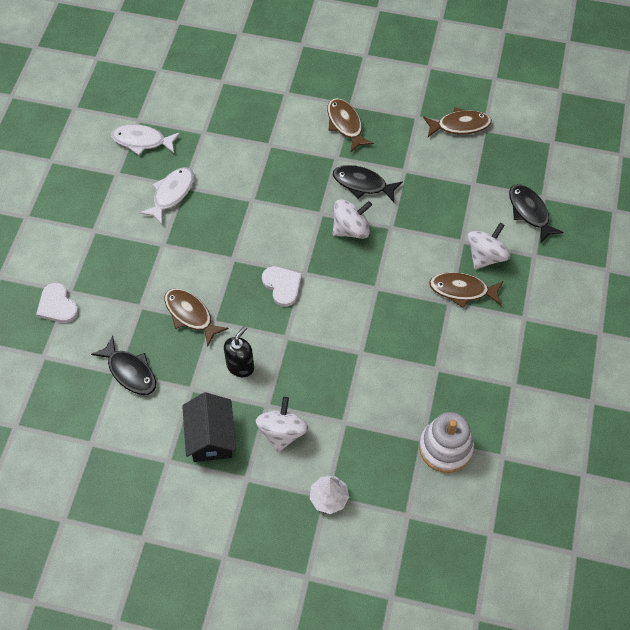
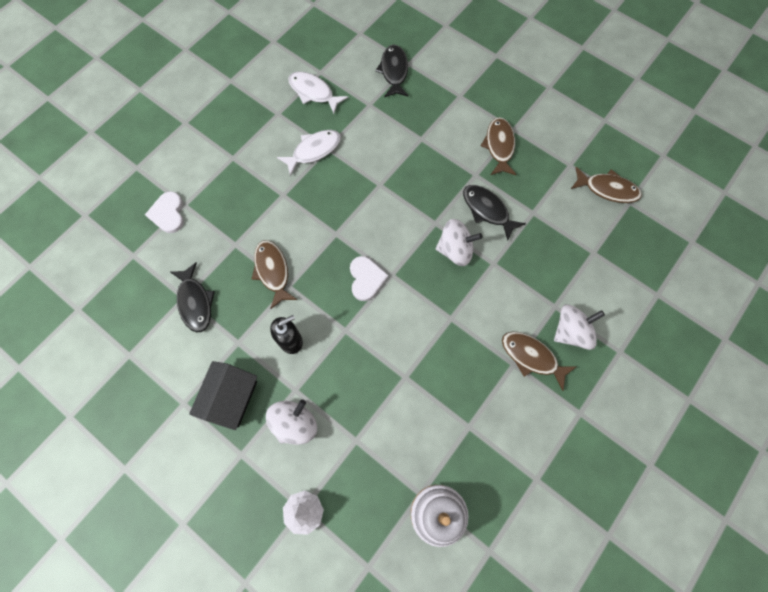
camera: 25 degrees right, 10 degrees up
(529, 212) = (636, 305): black fish -> black fish (394, 71)

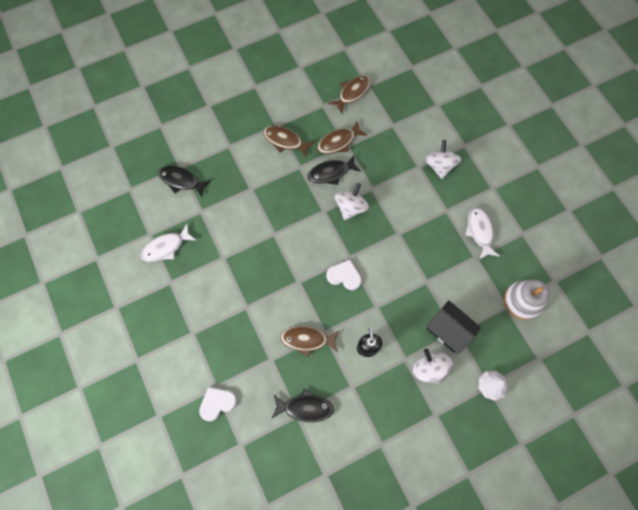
camera: 65 degrees left, 0 degrees up
(168, 213) = (217, 403): white heart -> white heart turned 135 degrees clockwise
(231, 398) = (392, 407): black house -> black house (448, 330)
(314, 151) = (220, 268): white fish -> white fish (479, 231)
(531, 357) = (446, 197): brown fish -> brown fish (338, 142)

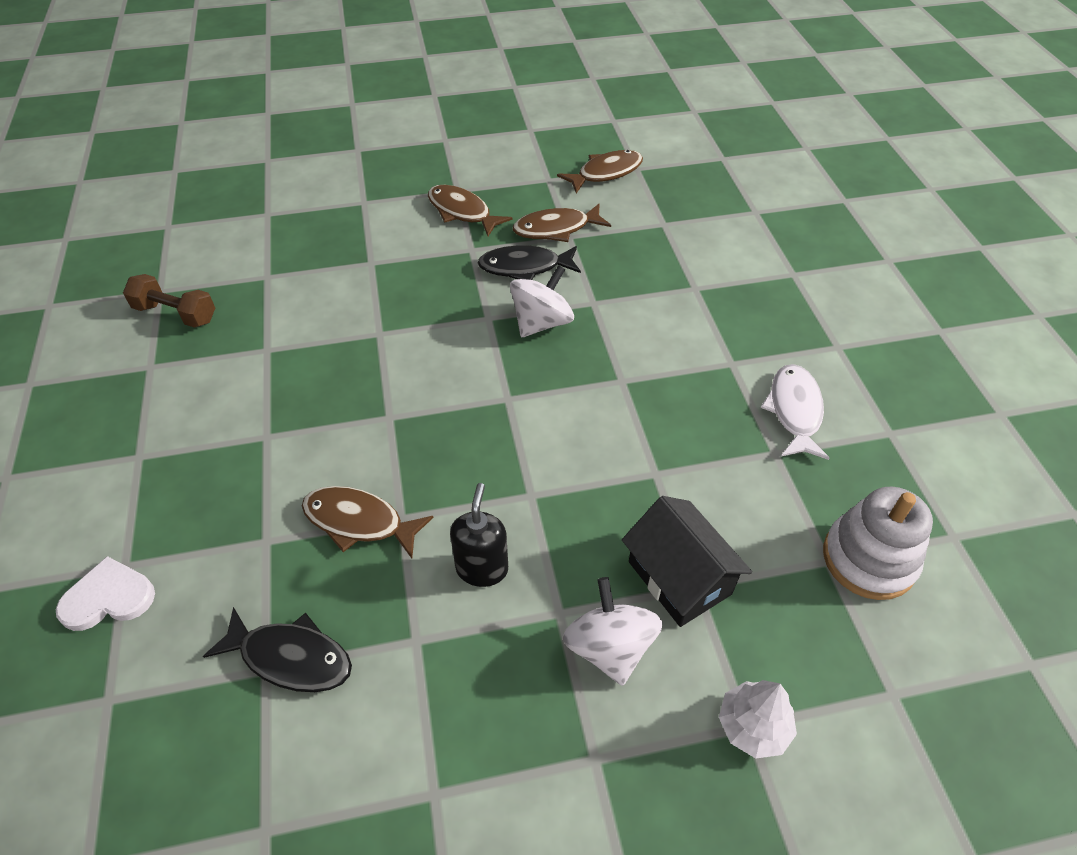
camera: 15 degrees right, 20 degrees down
(166, 247) = (175, 314): white fish -> brown dumbbell
(181, 180) = (258, 231): black fish -> none
(344, 276) = (485, 427): white heart -> none
(440, 166) = (736, 294): white spinning top -> none

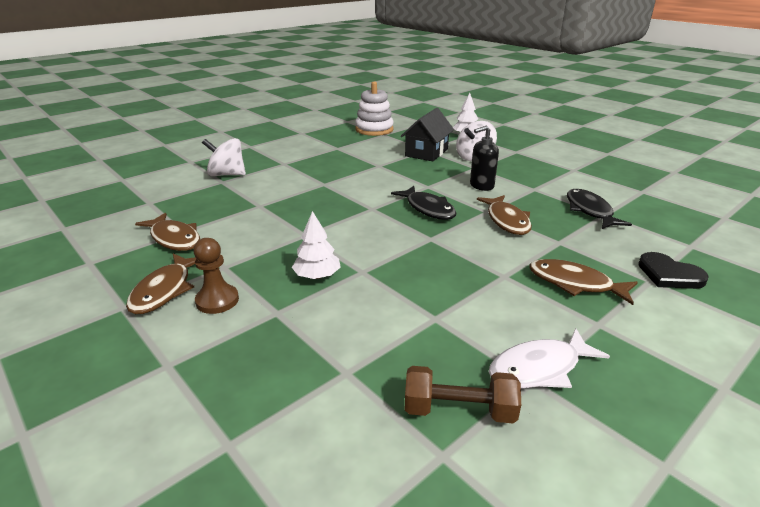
camera: 120 degrees left, 20 degrees down
(108, 597) = (669, 274): white heart -> black heart
(175, 314) = (459, 410): brown dumbbell -> brown dumbbell turned 75 degrees counterclockwise
(400, 301) = (317, 276): none -> white tree
(419, 236) = (217, 300): none -> brown pawn
(525, 267) = (235, 237): black fish -> black fish (428, 209)
(541, 322) = (294, 216): white spinning top -> white spinning top (227, 175)
(606, 173) = (73, 239): brown fish -> brown fish (575, 284)
(794, 411) = (306, 148): white fish -> white fish (539, 368)

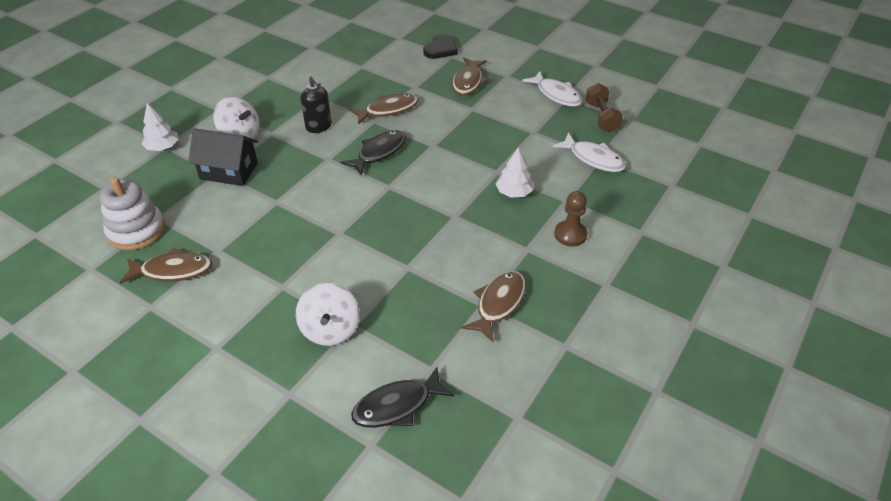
camera: 105 degrees left, 15 degrees up
(164, 290) = (575, 270): brown fish -> brown fish (173, 270)
(347, 363) = (593, 158): none -> white fish
(590, 211) = (357, 72): black fish -> black fish (397, 405)

